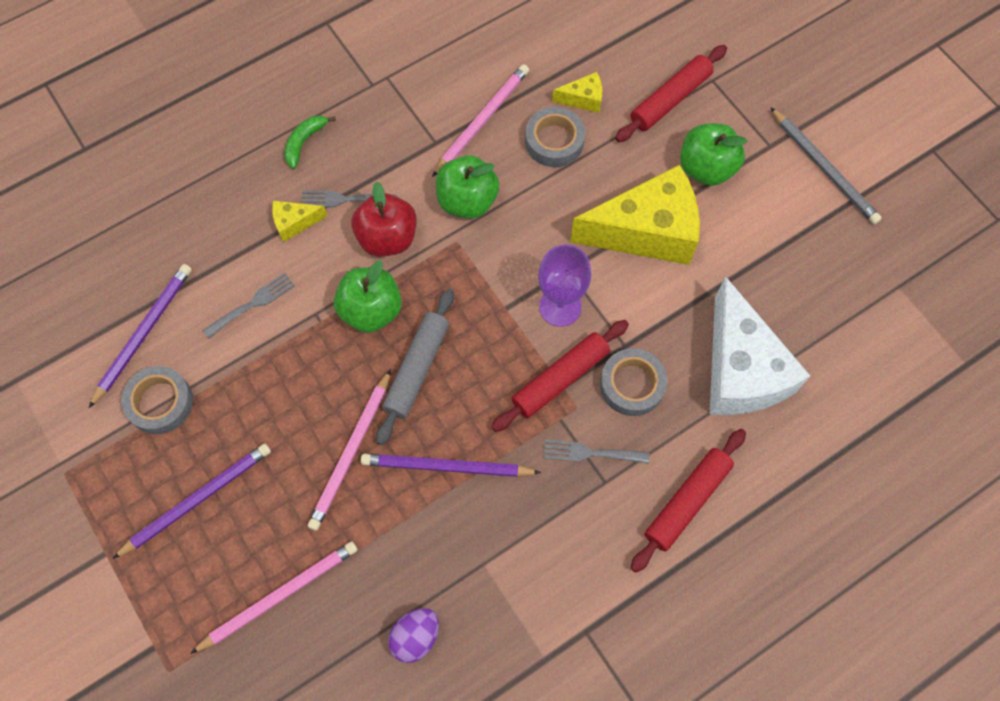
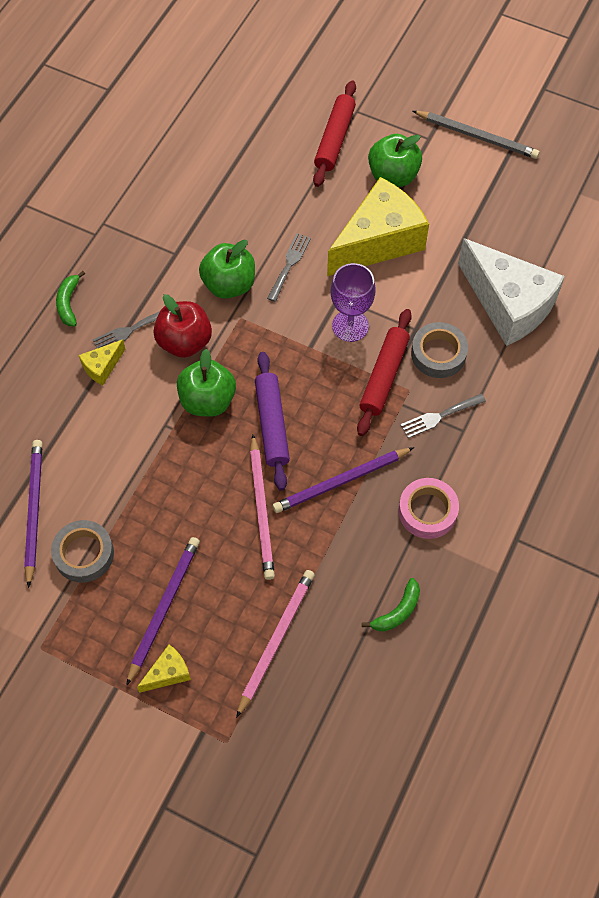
camera: 30 degrees left, 5 degrees down
(253, 304) = (109, 443): grey fork -> grey fork (289, 264)
(415, 637) = (397, 611): purple egg -> green banana
(416, 369) = (271, 424): grey rolling pin -> purple rolling pin
(482, 121) = (201, 221): pink pencil -> none
(513, 548) = (427, 511): none -> pink tape
(554, 141) = (267, 209): grey tape -> none
(583, 99) = (269, 169): yellow cheese -> yellow cheese (168, 673)
(686, 501) = (529, 413): red rolling pin -> none

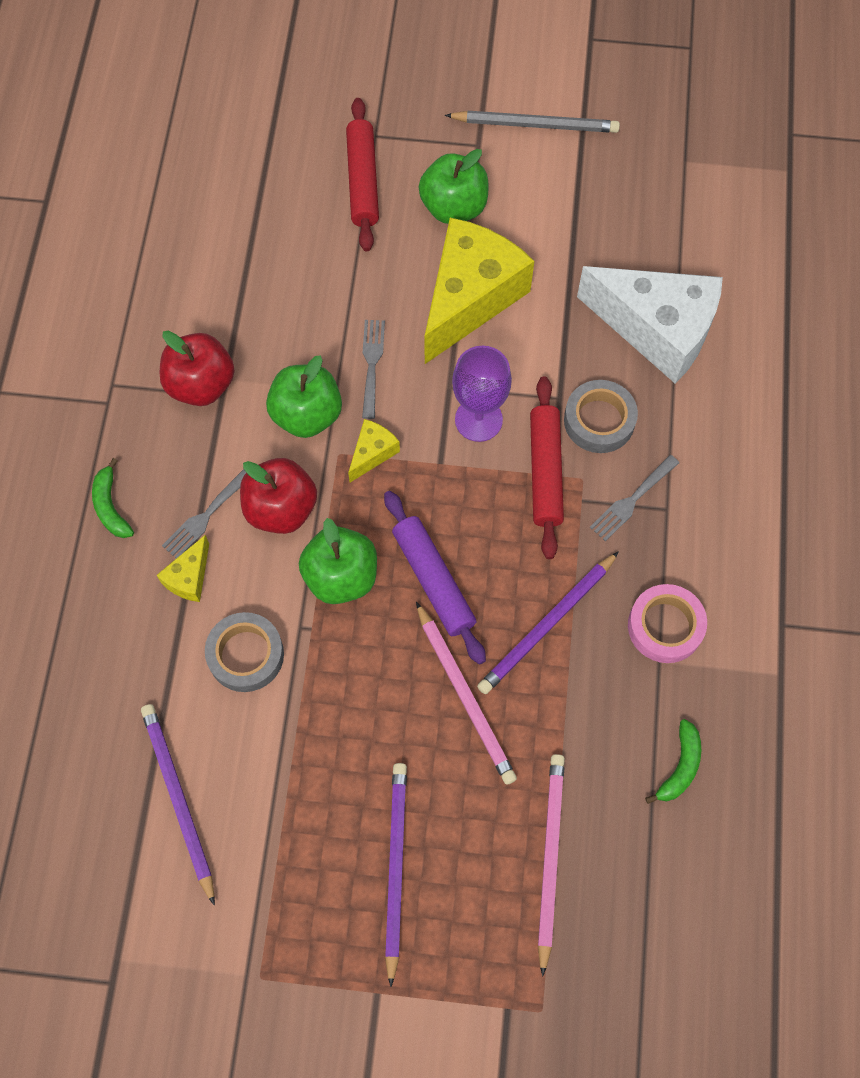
camera: 20 degrees left, 5 degrees up
(84, 554) = (266, 833): grey tape -> grey tape (246, 655)
(164, 242) = (201, 384): none -> red apple
(168, 673) = (434, 950): yellow cheese -> yellow cheese (372, 453)

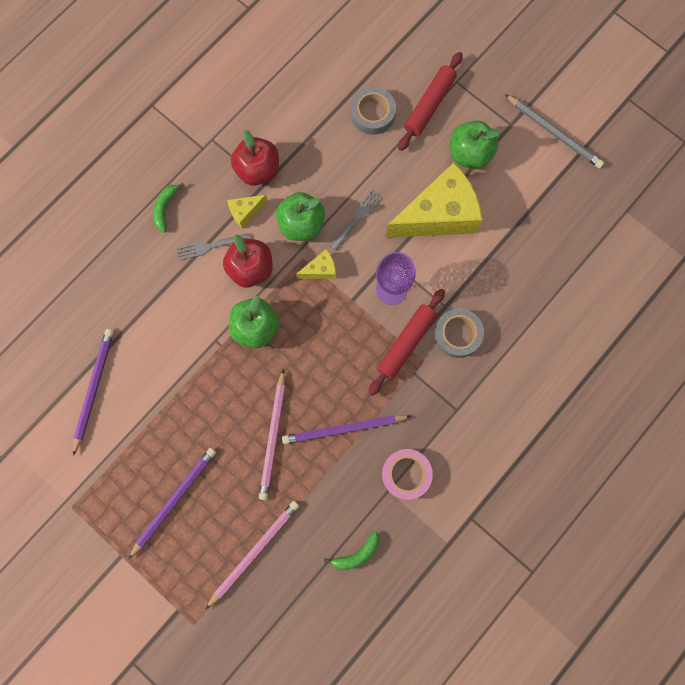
camera: 35 degrees right, 10 degrees up
(189, 577) = (178, 274): yellow cheese -> yellow cheese (245, 212)
(246, 655) = (178, 336): grey tape -> grey tape (372, 113)
(433, 580) = (301, 363): purple rolling pin -> none
(632, 500) = (441, 392): grey fork -> none
(657, 330) = (531, 303): white cheese -> none

